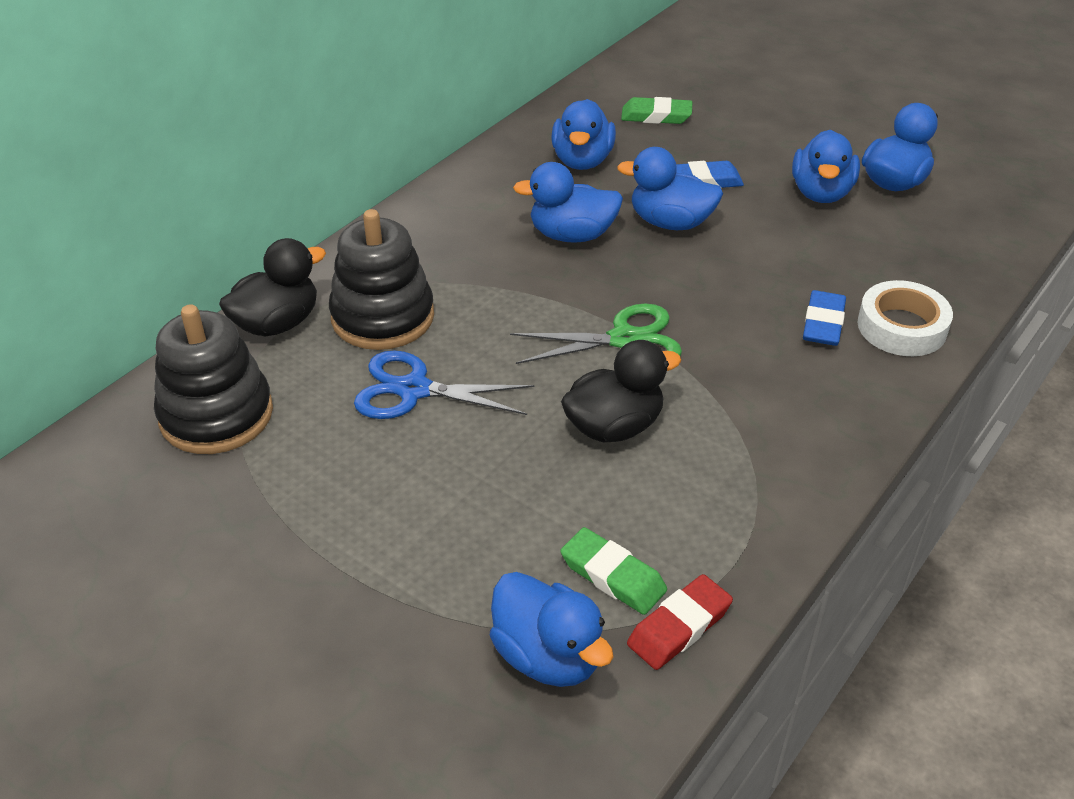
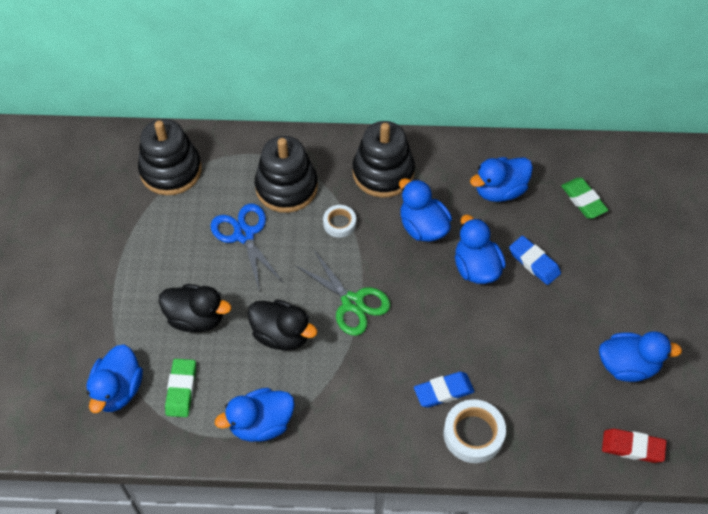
camera: 55 degrees right, 15 degrees up
(277, 323) = (248, 149): black duck -> black duck (196, 318)
(457, 229) = (383, 172): none -> black stacking toy
(492, 297) = (339, 223): none -> white tape
(679, 627) = (168, 433): red eraser -> red eraser (632, 447)
(821, 193) = (577, 330): blue duck -> blue duck (261, 424)

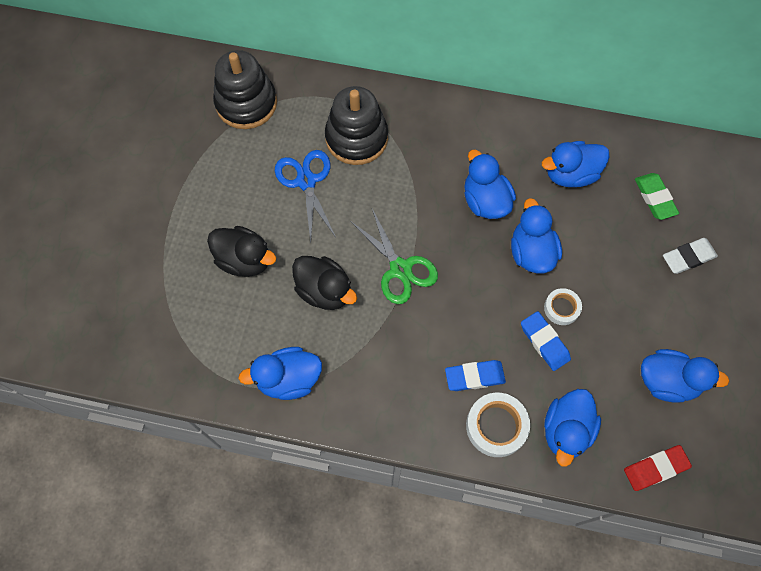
camera: 10 degrees right, 10 degrees up
(118, 390) = (157, 321): blue duck -> blue duck (566, 430)
(181, 389) = (217, 331): green eraser -> none
(339, 223) = (402, 184): white tape -> white tape (561, 308)
(383, 172) = (455, 137): black stacking toy -> none
(534, 262) = (591, 256): blue eraser -> blue eraser (544, 342)
(625, 249) = (688, 257): none -> white eraser
(632, 447) = (655, 468): red eraser -> red eraser turned 45 degrees counterclockwise

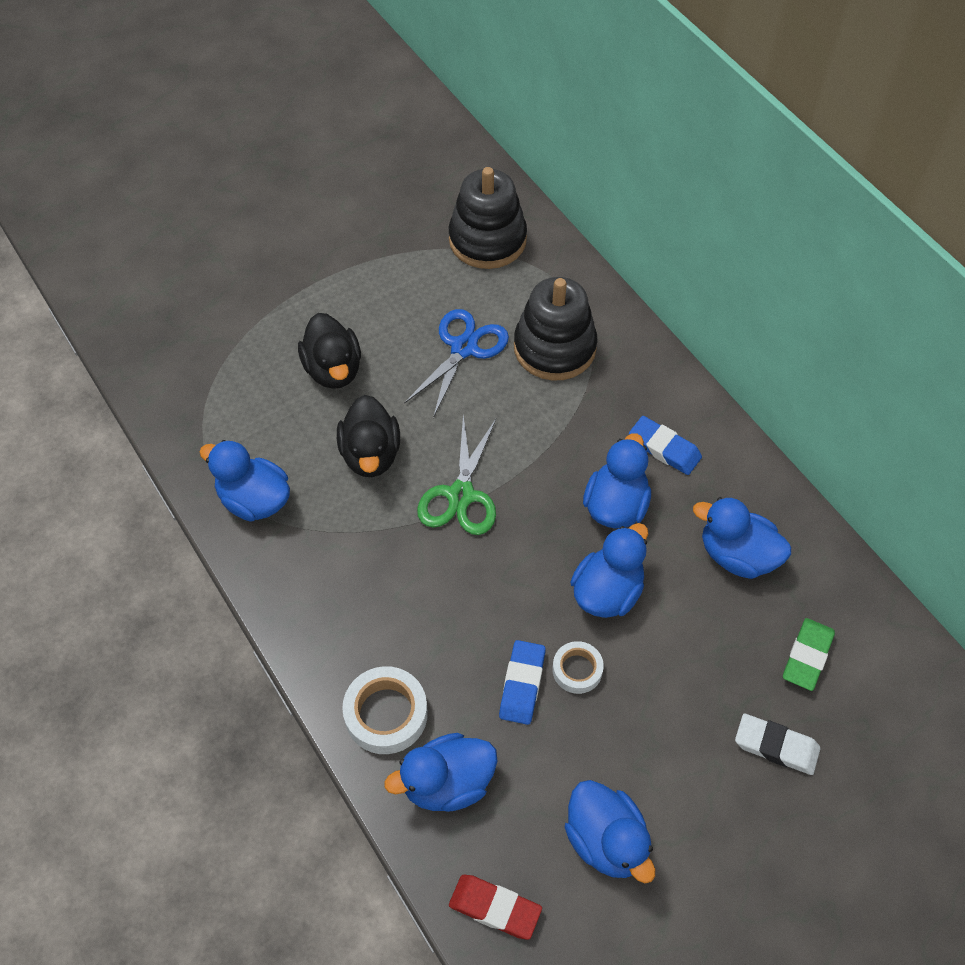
camera: 45 degrees right, 10 degrees down
(474, 377) = (417, 651): blue eraser -> blue eraser (664, 448)

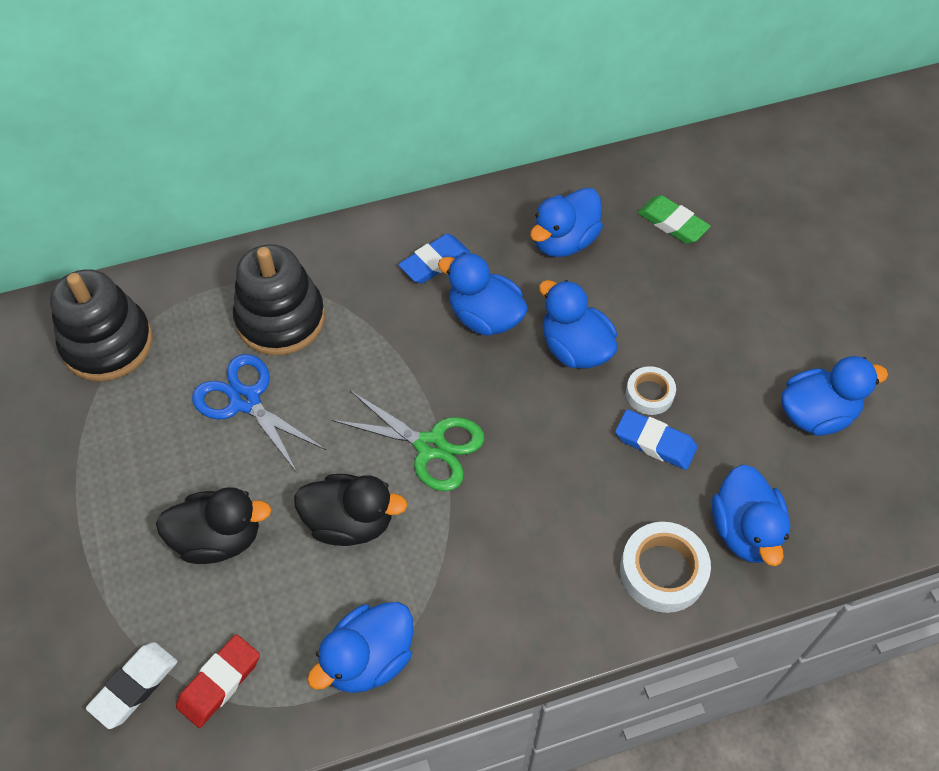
camera: 75 degrees left, 0 degrees up
(495, 908) = (868, 518): red eraser -> red eraser (219, 682)
(776, 746) = (749, 269): white eraser -> white eraser (134, 686)

